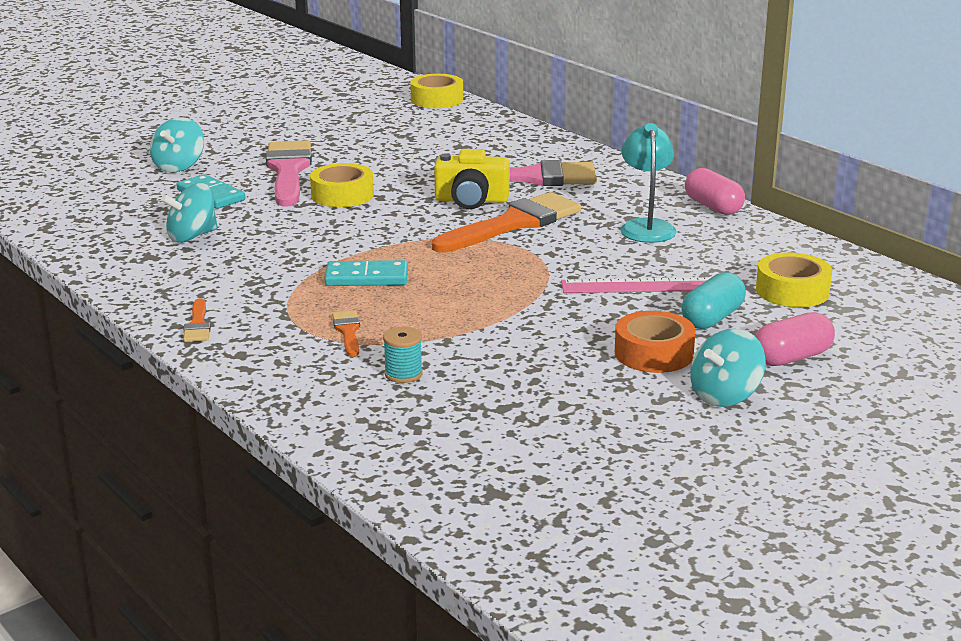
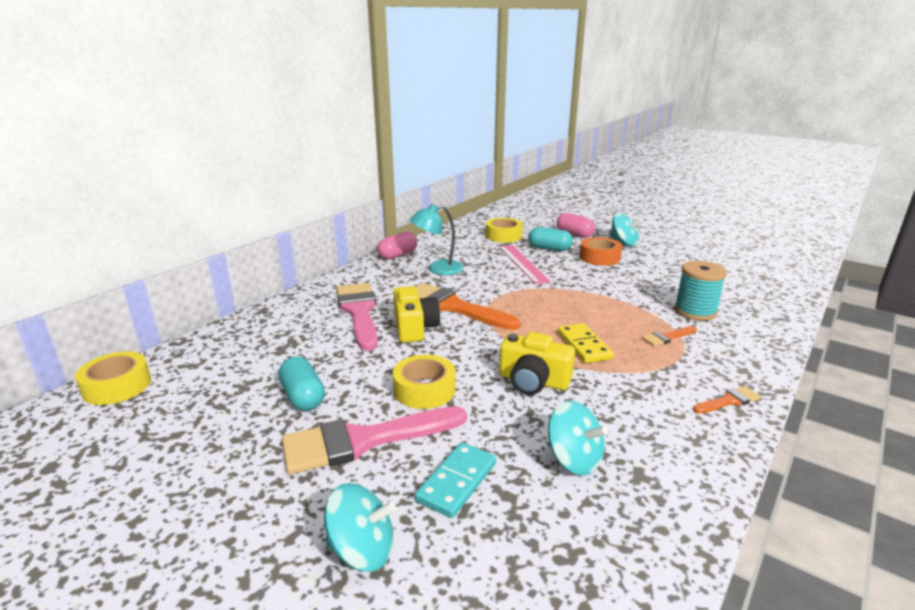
camera: 105 degrees left, 0 degrees up
(317, 240) = (533, 381): none -> yellow camera
(366, 278) = (584, 345): turquoise domino -> yellow domino
(370, 153) = (303, 396): none -> turquoise capsule
(403, 374) = (695, 311): turquoise spool -> turquoise spool, size x1.76

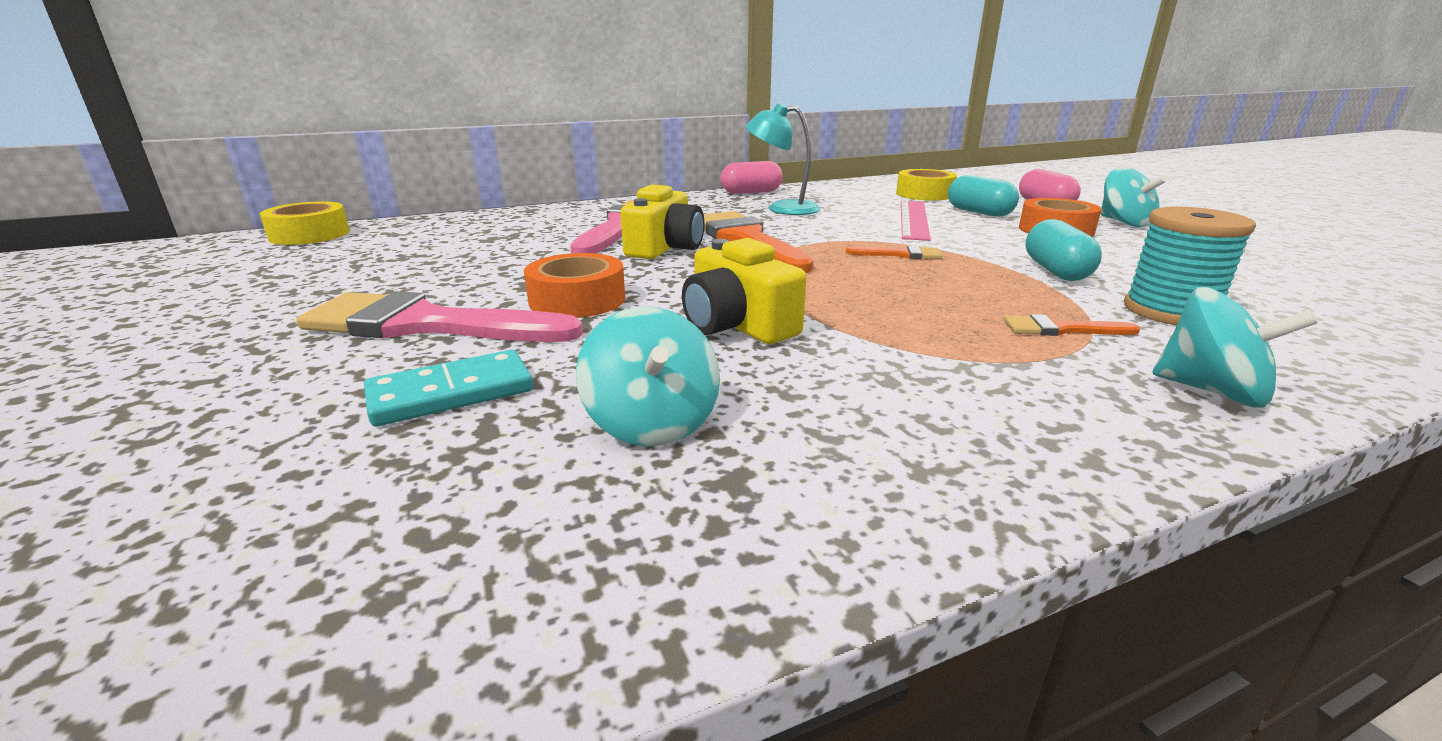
camera: 30 degrees right, 0 degrees up
(303, 396) = (440, 275): turquoise capsule -> turquoise capsule (1056, 271)
(362, 550) = (227, 419): turquoise spinning top -> turquoise spinning top (1211, 391)
(424, 389) = (577, 300): yellow tape -> orange tape
(584, 345) = (882, 308): yellow domino -> none
(729, 401) = (1084, 437): orange brush -> orange brush (900, 254)

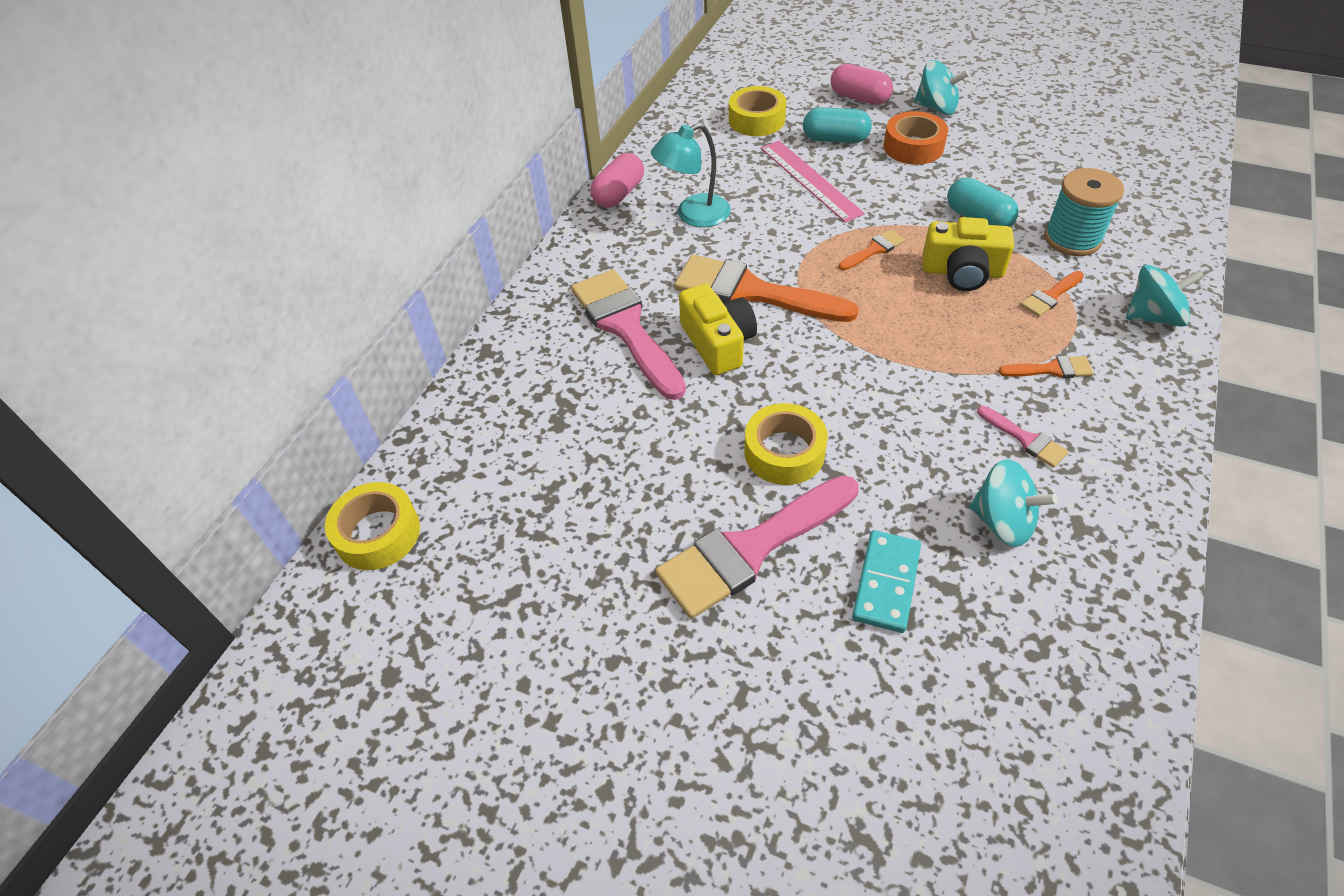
camera: 40 degrees left, 25 degrees up
(577, 300) = (784, 452): orange tape -> yellow tape
(737, 325) = (912, 409): yellow camera -> yellow camera (962, 272)
(816, 390) = (1025, 439): none -> pink brush
(958, 366) = (1051, 369): none -> orange brush

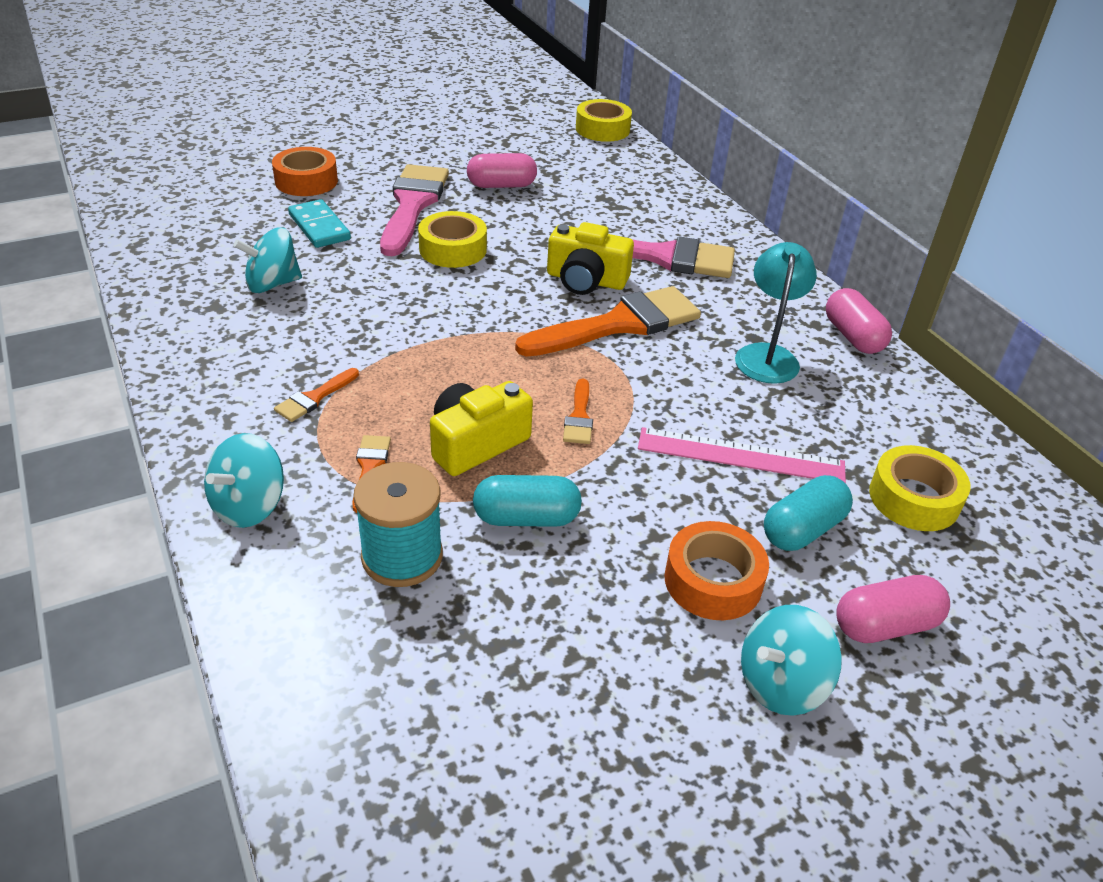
camera: 125 degrees right, 10 degrees down
(623, 513) = (501, 185): none -> pink capsule
(828, 696) = (306, 181): none -> orange tape
(1025, 439) = (295, 337): pink brush -> none

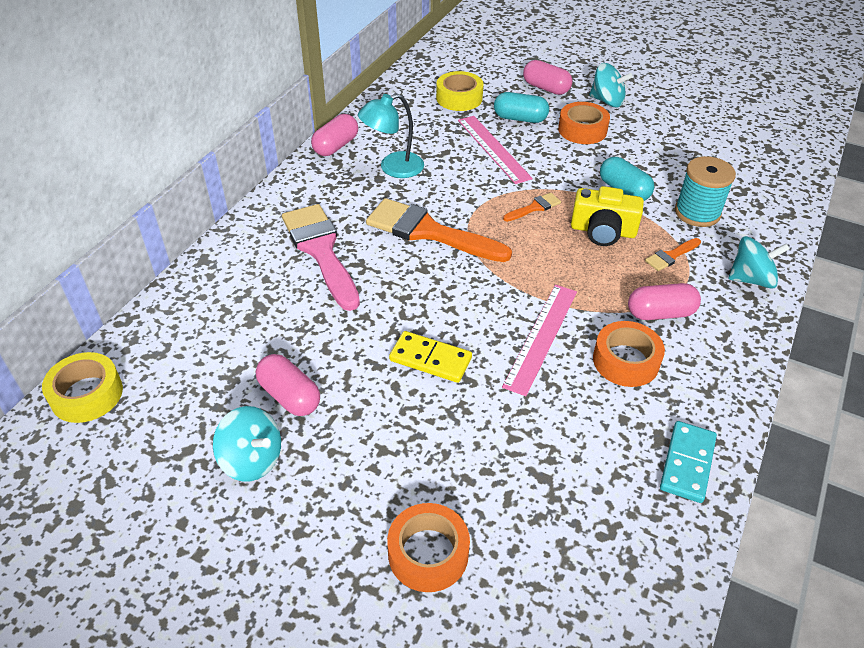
camera: 125 degrees left, 5 degrees up
(272, 284) = (597, 429): turquoise spinning top -> turquoise spinning top (252, 459)
(302, 339) = (625, 361): none -> orange tape
(314, 398) = (660, 313): orange brush -> pink capsule
(319, 227) = (493, 469): turquoise domino -> turquoise domino (687, 463)
(395, 311) = (541, 337): none -> pink ruler
(412, 205) = (388, 433): pink brush -> none
(453, 249) = (430, 359): yellow tape -> yellow domino
(586, 280) = (393, 269): yellow camera -> none

